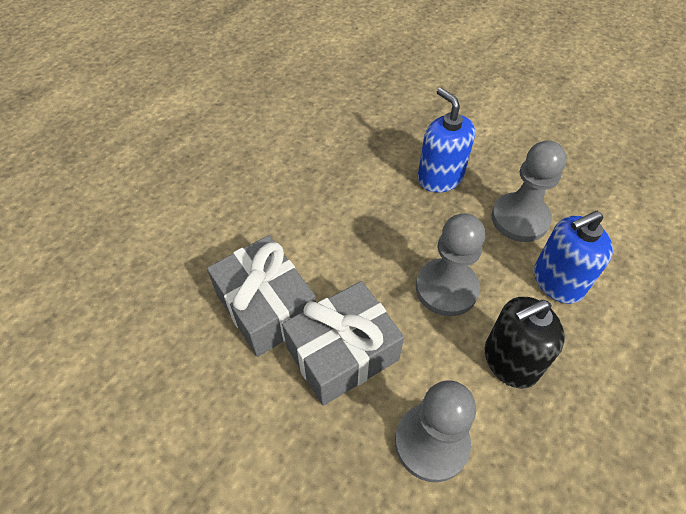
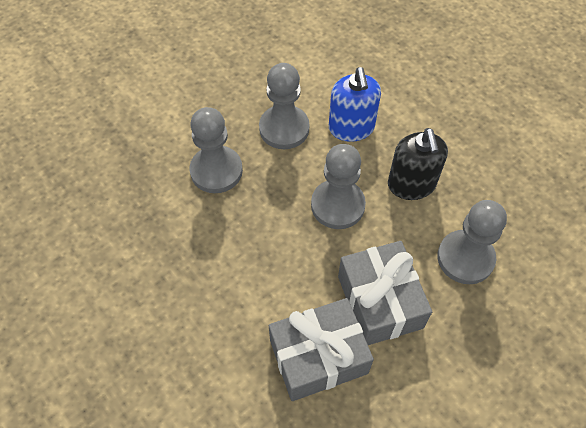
camera: 75 degrees left, 5 degrees up
(440, 177) = (216, 171): blue soap dispenser -> grey pawn

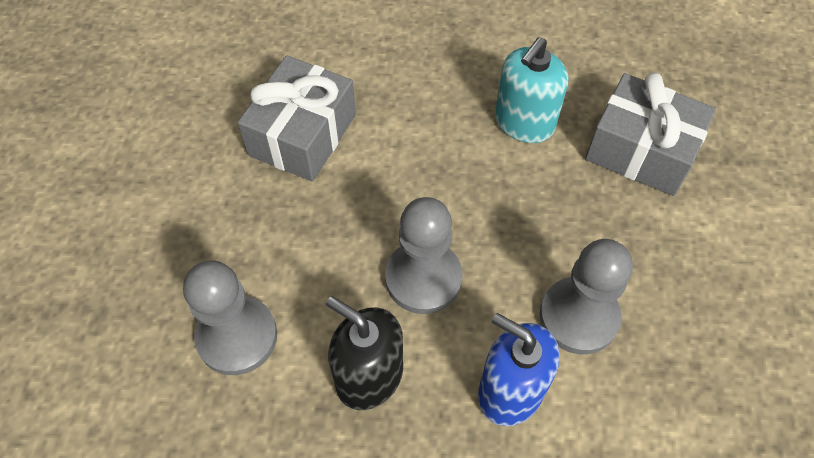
camera: 135 degrees right, 0 degrees up
(180, 240) = (524, 123): none -> turquoise soap dispenser
(216, 171) = (580, 207): grey pawn -> none
(379, 302) = (290, 219): grey gift -> grey gift (641, 150)

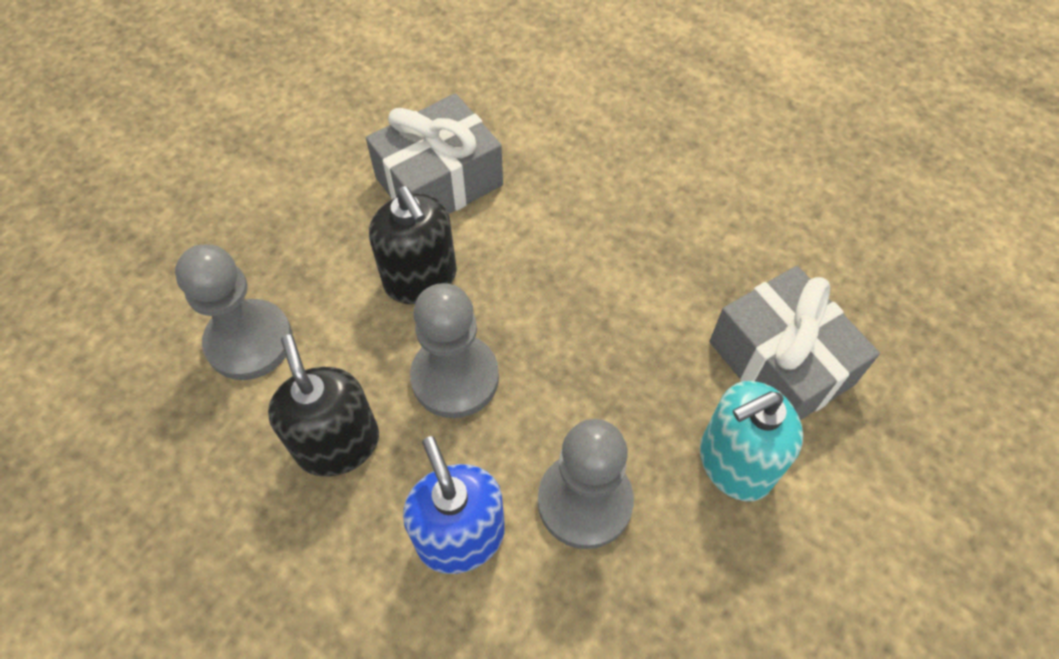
camera: 30 degrees right, 0 degrees up
(342, 217) = (420, 279): none -> black soap dispenser
(524, 123) = (669, 272): turquoise soap dispenser -> turquoise soap dispenser (735, 463)

